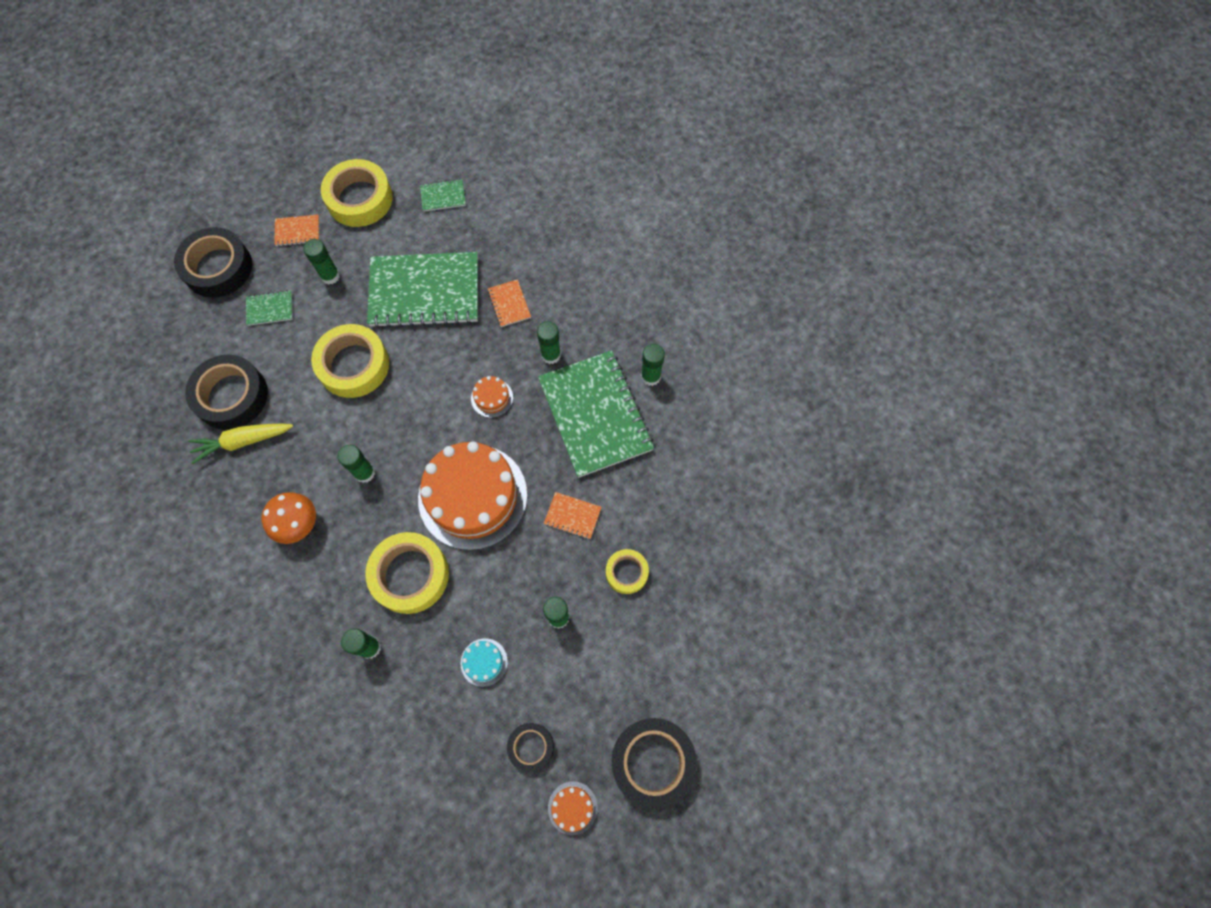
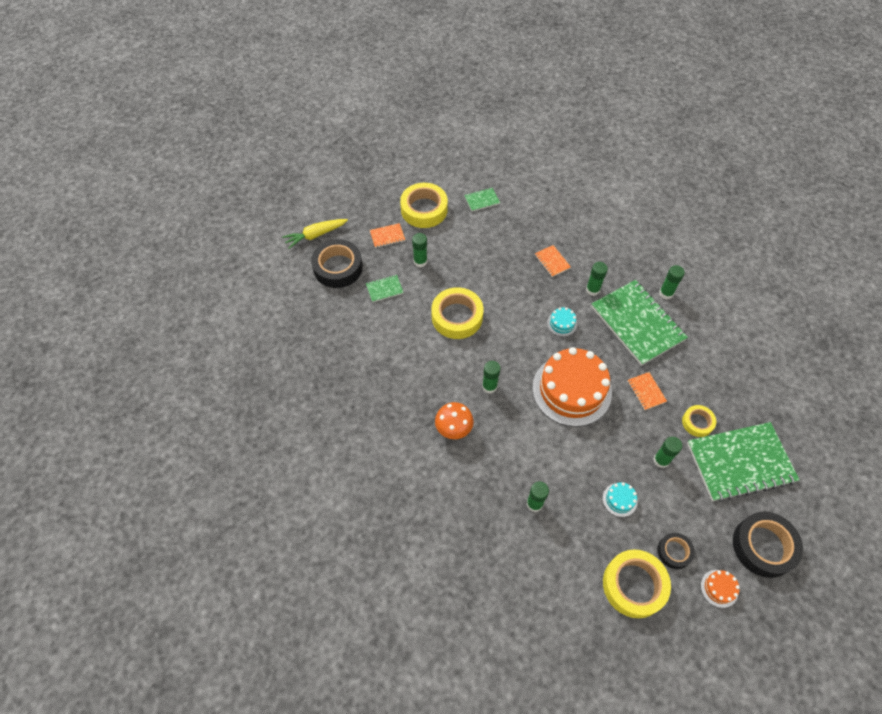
camera: 10 degrees left, 10 degrees down
(231, 396) = (376, 350): black tape -> none
(243, 441) = (394, 379): yellow carrot -> yellow carrot (316, 235)
(410, 575) = (546, 449): yellow tape -> yellow tape (634, 585)
(425, 291) = (490, 262): green notebook -> green notebook (740, 462)
(492, 398) = (562, 323): orange cake -> turquoise cake
(572, 516) = (646, 391): orange notebook -> orange notebook turned 60 degrees clockwise

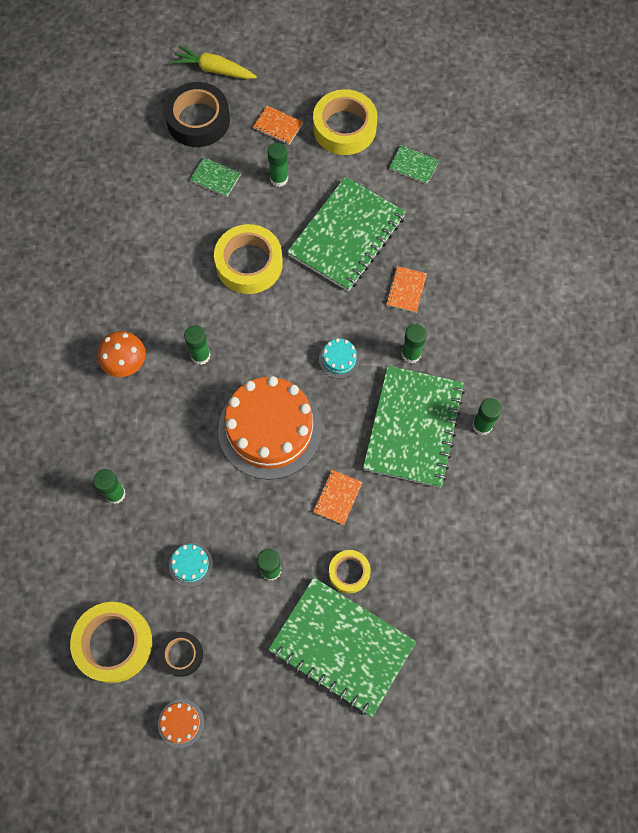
camera: 45 degrees right, 10 degrees up
(490, 260) = (346, 236): none -> green notebook
(763, 546) = (265, 734): black tape -> none

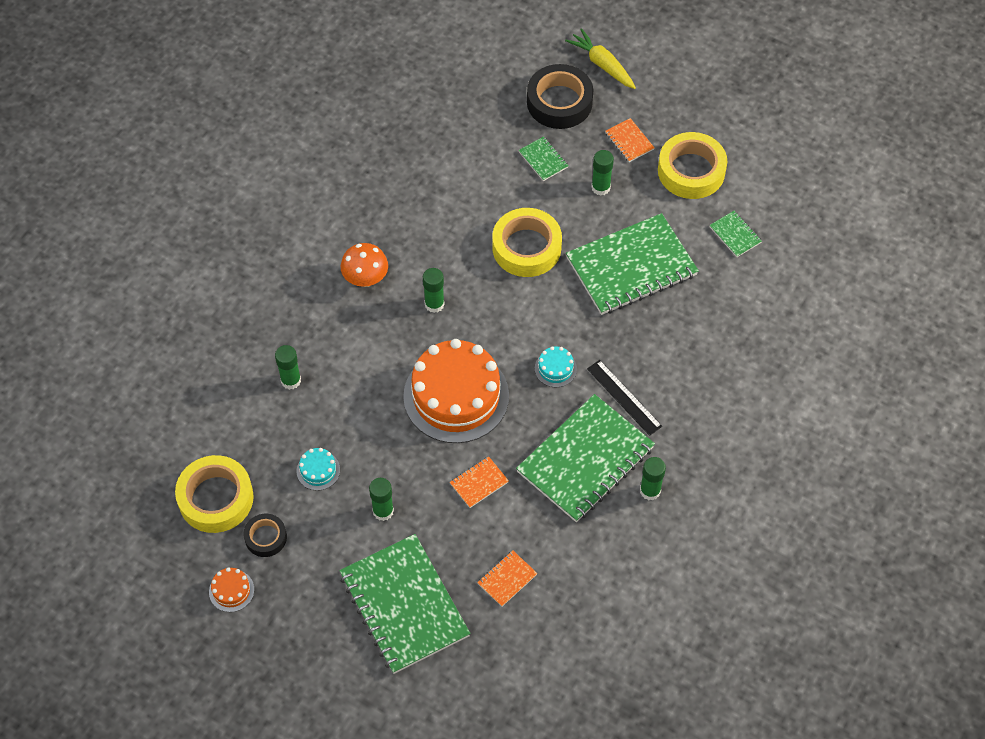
camera: 30 degrees right, 10 degrees down
(349, 572) = (449, 549): yellow tape -> none
(406, 290) = (656, 340): orange notebook -> orange notebook (507, 579)
(411, 354) = (624, 397): green glue stick -> black ruler

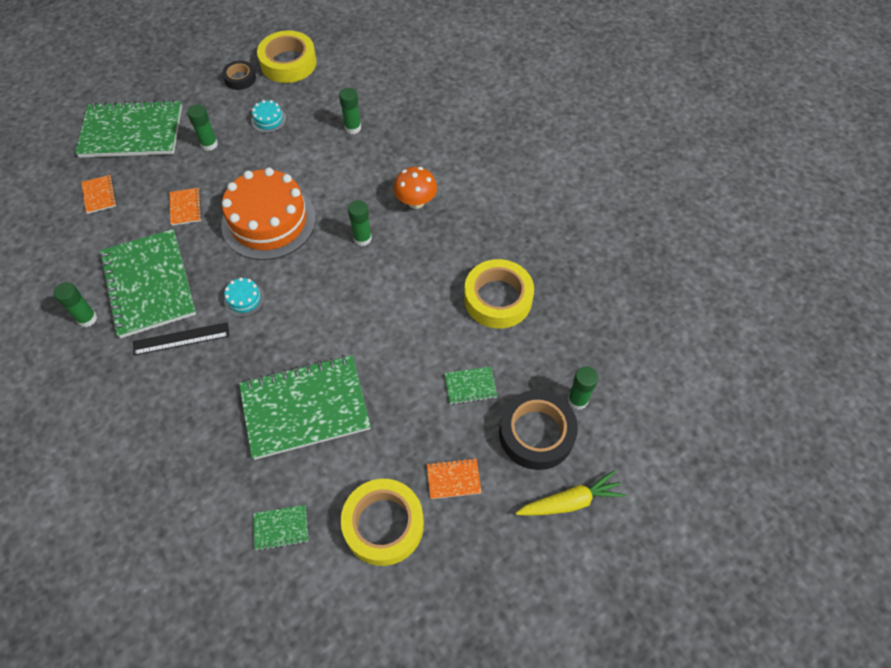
camera: 115 degrees right, 0 degrees up
(231, 590) = (217, 52): orange cake -> none
(526, 247) = (378, 329): yellow tape -> yellow tape (498, 299)
(600, 187) = (410, 423): green glue stick -> green glue stick (577, 400)
(631, 266) = (305, 408): green notebook -> green notebook turned 75 degrees clockwise

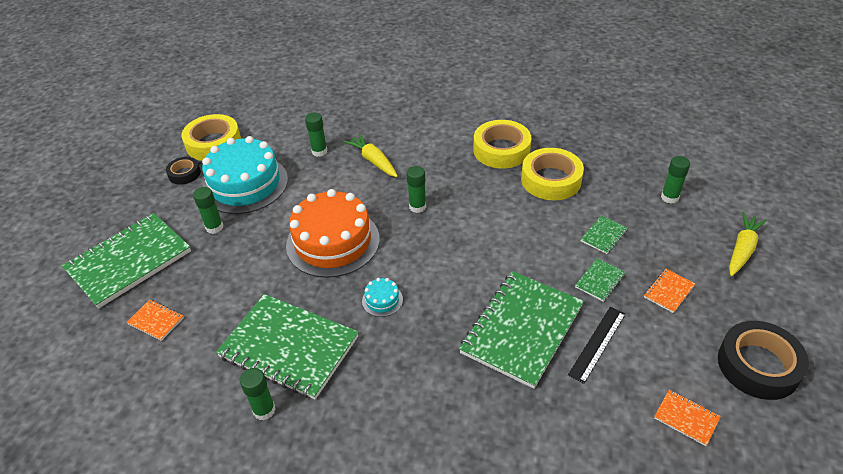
camera: 40 degrees left, 15 degrees down
(181, 339) = (367, 361): black ruler -> black ruler (597, 344)
(185, 207) = (250, 278): orange notebook -> orange notebook (686, 418)
(268, 120) = (245, 184): turquoise cake -> turquoise cake, size x2.48
(281, 528) = (612, 413): green notebook -> green notebook (599, 281)
(381, 168) = (373, 161): none -> yellow carrot
(383, 524) = (668, 352): yellow tape -> yellow tape (501, 150)
(416, 202) = (424, 164): orange mushroom -> none
(536, 433) = (674, 230): black tape -> black tape (758, 365)

